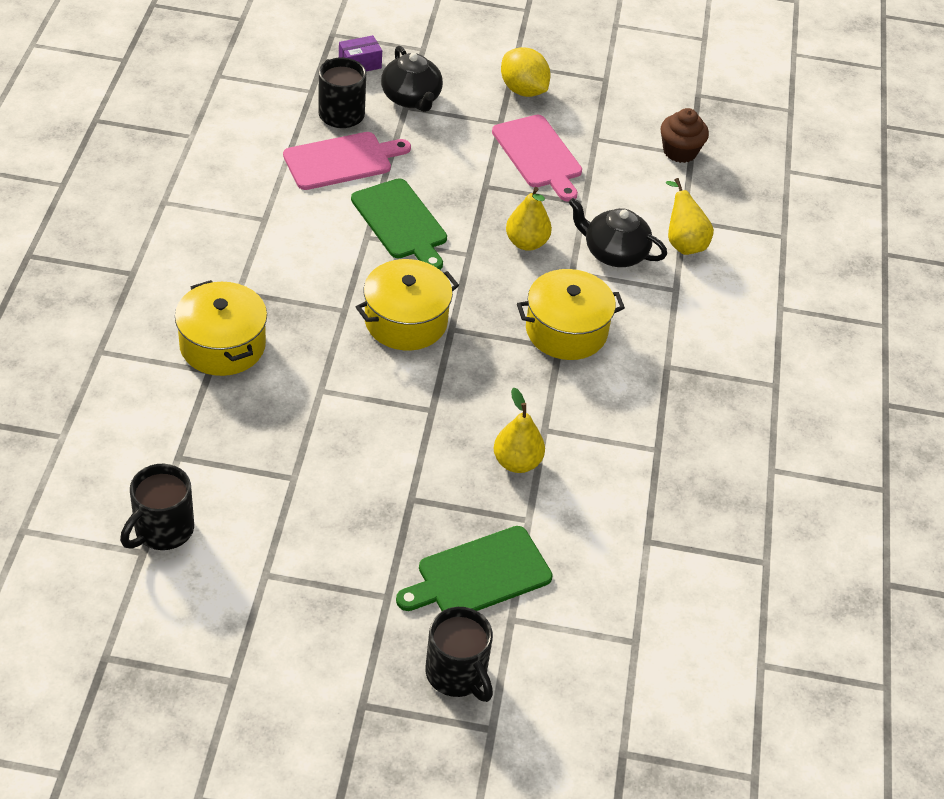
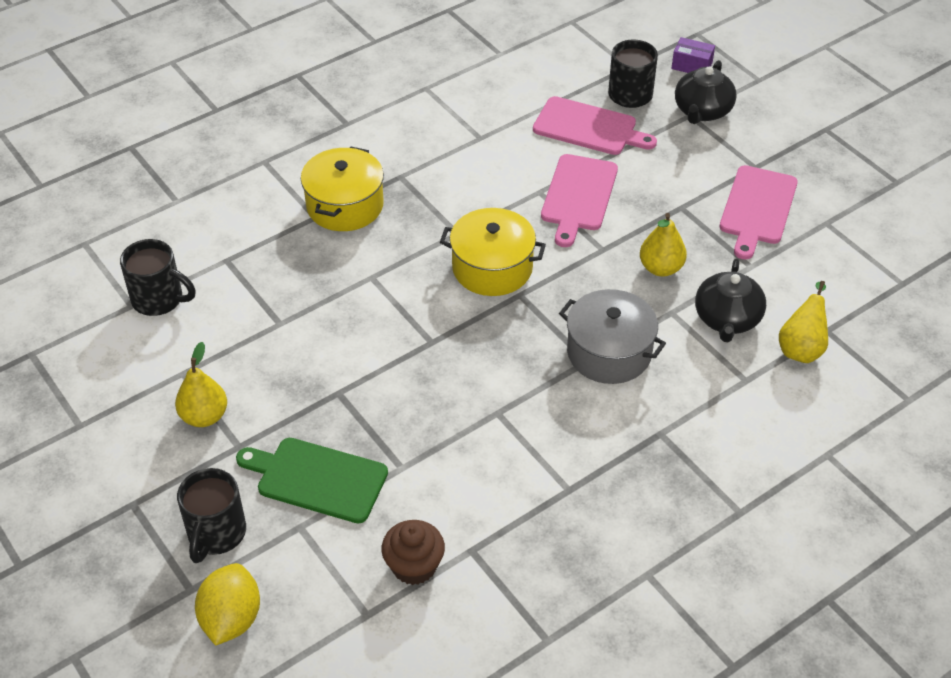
camera: 50 degrees right, 0 degrees up
(162, 530) = (159, 299): black mug -> black mug turned 150 degrees counterclockwise
(401, 222) = (578, 196): green cutting board -> pink cutting board
(517, 462) = (446, 421): yellow pear -> yellow pear (204, 416)
(523, 90) = (807, 153): yellow lemon -> yellow lemon (231, 619)
(566, 331) = (609, 352): yellow pot -> grey pot
(614, 253) = (727, 319): black teapot -> black teapot turned 150 degrees counterclockwise
(680, 151) = (894, 275): brown cupcake -> brown cupcake (414, 566)

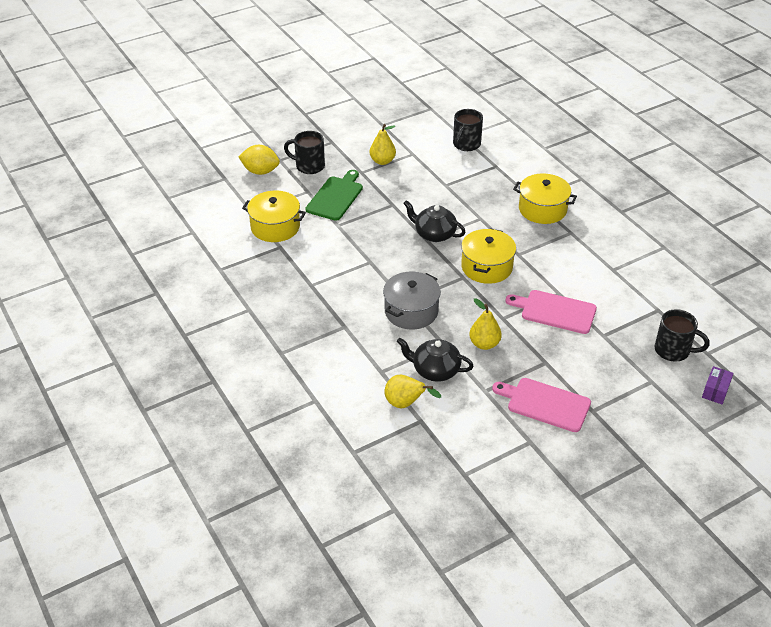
camera: 95 degrees right, 5 degrees down
(414, 566) = (275, 227): brown cupcake -> yellow pot
(589, 128) = (629, 324): pink cutting board -> none
(702, 111) = (657, 389): black teapot -> black teapot (434, 234)

